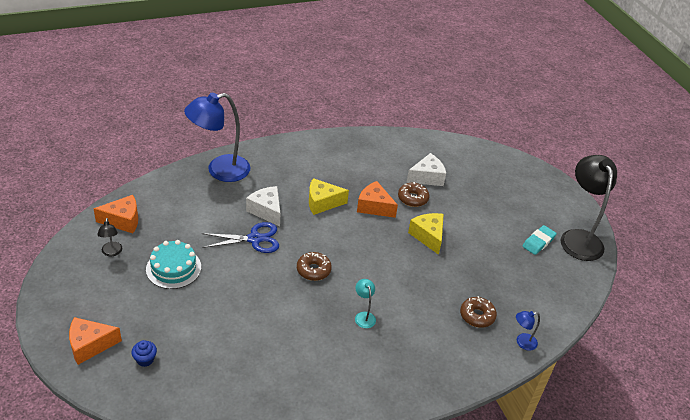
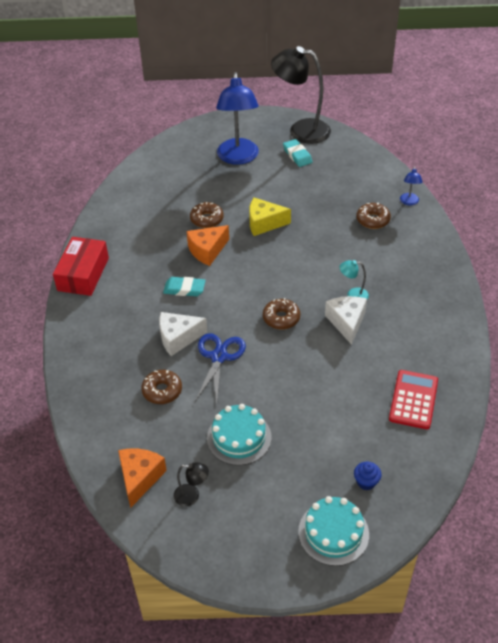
camera: 65 degrees left, 5 degrees up
(90, 345) = (333, 533): orange cheese -> turquoise cake
(208, 214) = (162, 391): none -> brown donut
(220, 170) = (90, 367): blue lamp -> blue lamp (238, 158)
(247, 382) = (413, 400): none -> red calculator
(313, 143) = (83, 274): none -> red box
(322, 202) = (184, 289): yellow cheese -> turquoise eraser
(427, 177) = (180, 201): white cheese -> white cheese (346, 322)

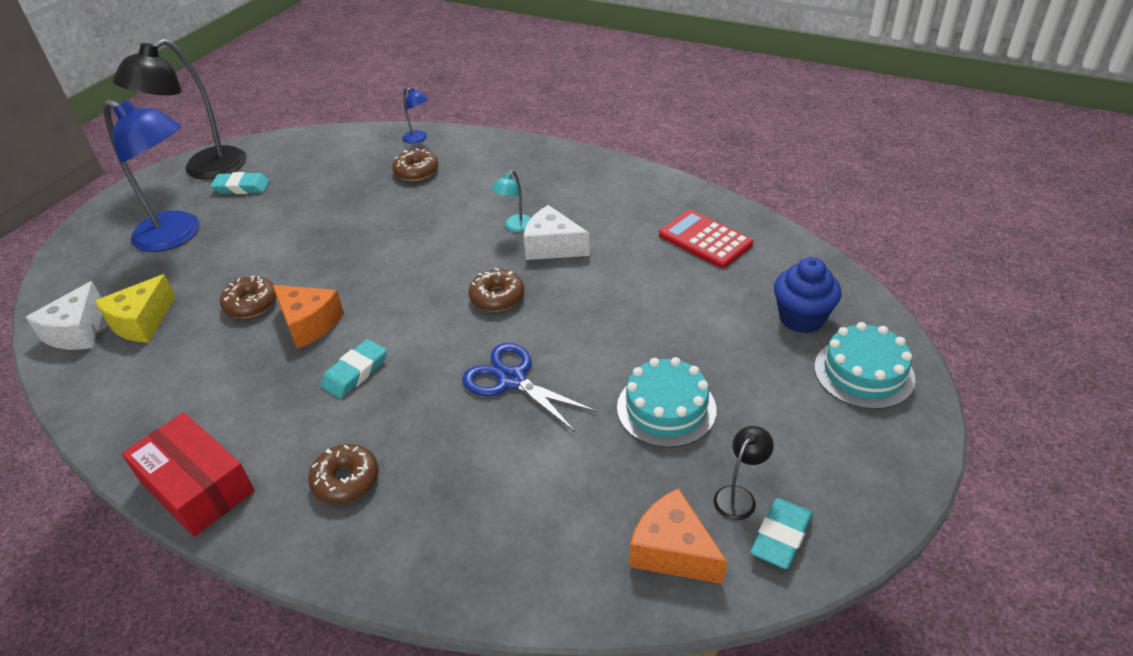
camera: 60 degrees left, 5 degrees down
(162, 391) = (525, 465): brown donut -> brown donut (346, 480)
(174, 525) = (781, 536): none -> turquoise eraser
(178, 338) = (440, 411): white cheese -> white cheese (77, 332)
(207, 250) = (309, 324): orange cheese -> orange cheese turned 45 degrees counterclockwise
(264, 223) = (322, 255): yellow cheese -> yellow cheese (141, 322)
(366, 482) = (801, 318): blue cupcake -> blue cupcake, size x1.77

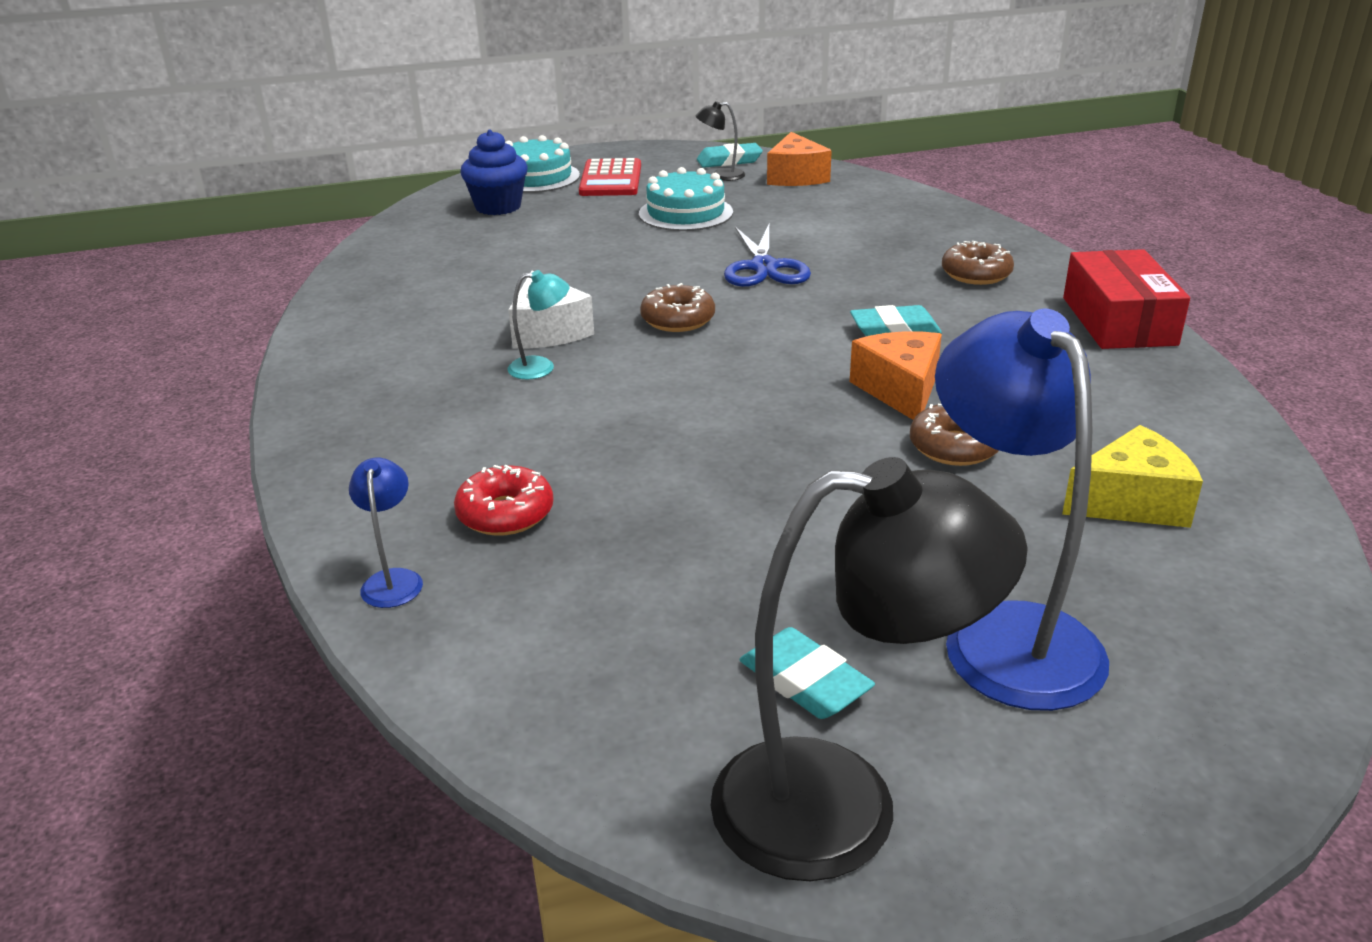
camera: 135 degrees left, 10 degrees down
(77, 332) = (1246, 539): white cheese -> none
(416, 171) = (505, 513): brown donut -> red donut
(705, 240) = (424, 270): red calculator -> red calculator (610, 179)

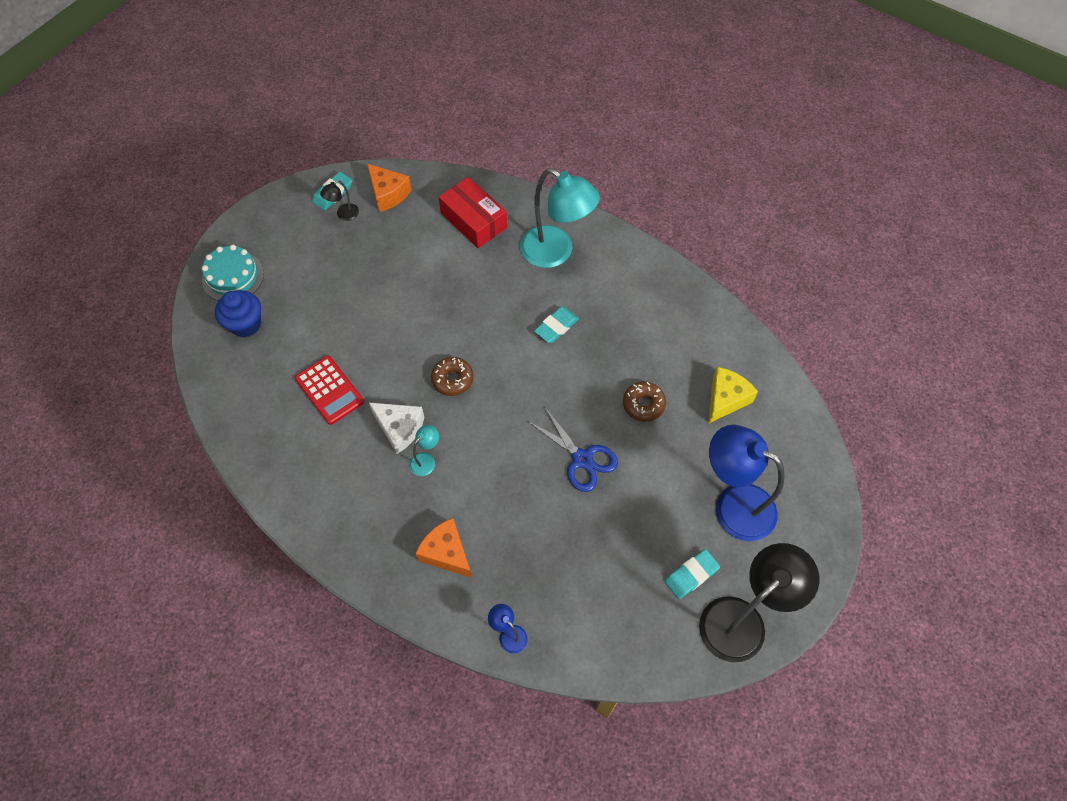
camera: 40 degrees left, 30 degrees up
(505, 513) = (512, 567): red donut -> none
(610, 179) = (282, 254): red calculator -> red calculator (329, 390)
(685, 213) = (362, 270): turquoise cake -> none
(764, 267) = (452, 305): blue scissors -> blue scissors (582, 459)
(805, 681) = (691, 575): turquoise eraser -> turquoise eraser turned 45 degrees counterclockwise
(900, 390) = (594, 376): orange cheese -> orange cheese (446, 553)
(976, 274) = (556, 253): brown donut -> turquoise lamp
(1118, 321) = (642, 261): red box -> red box (473, 220)

